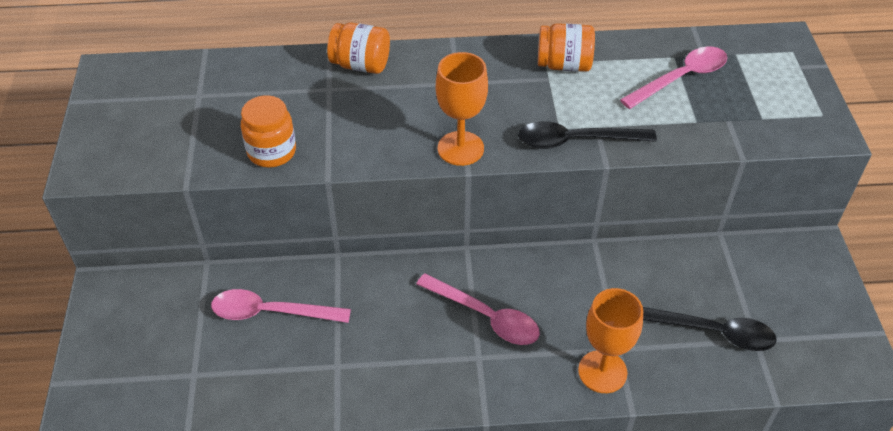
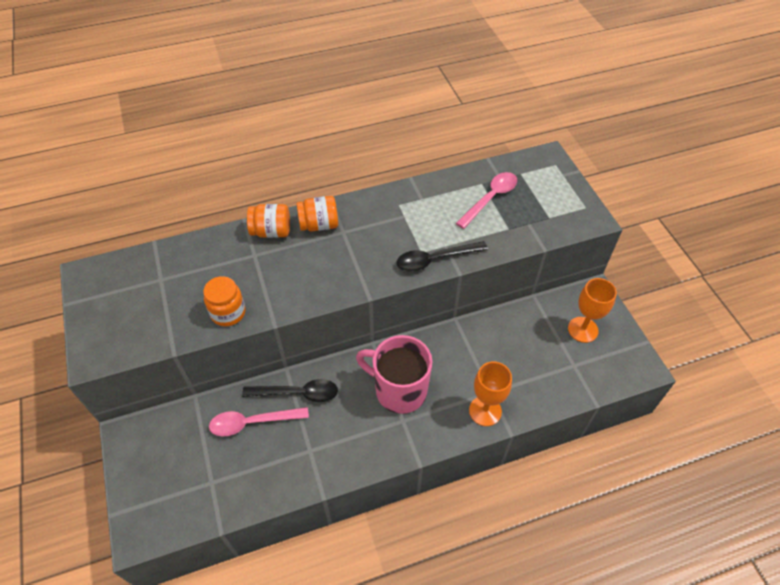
camera: 15 degrees left, 5 degrees up
(460, 148) = (359, 282): orange goblet -> orange goblet (583, 329)
(485, 316) = (399, 390): pink spoon -> pink mug
(564, 65) = (411, 204): orange jar -> orange jar (319, 225)
(712, 332) = (546, 366): black spoon -> black spoon (297, 393)

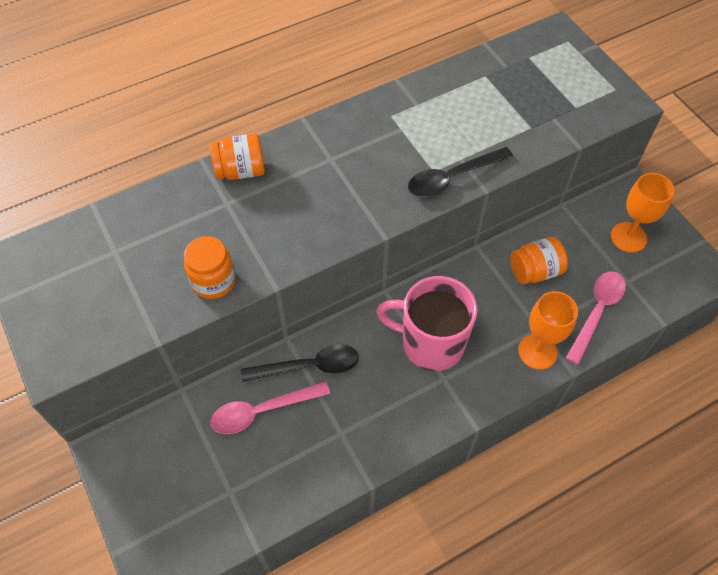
camera: 10 degrees left, 5 degrees up
(319, 225) = (298, 154): orange jar -> orange jar (535, 271)
(490, 198) = (500, 93): pink spoon -> pink spoon (597, 312)

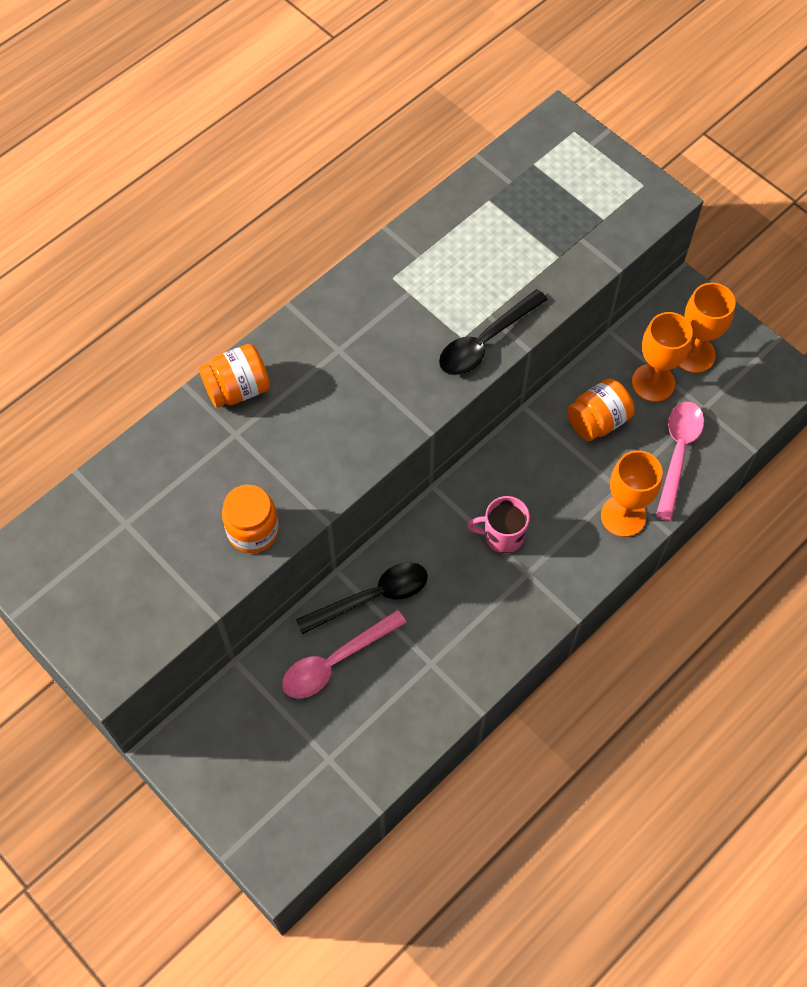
camera: 15 degrees left, 5 degrees up
(431, 343) = (502, 536): pink mug -> pink mug, size x0.54
(589, 252) = (653, 383): none -> orange goblet

